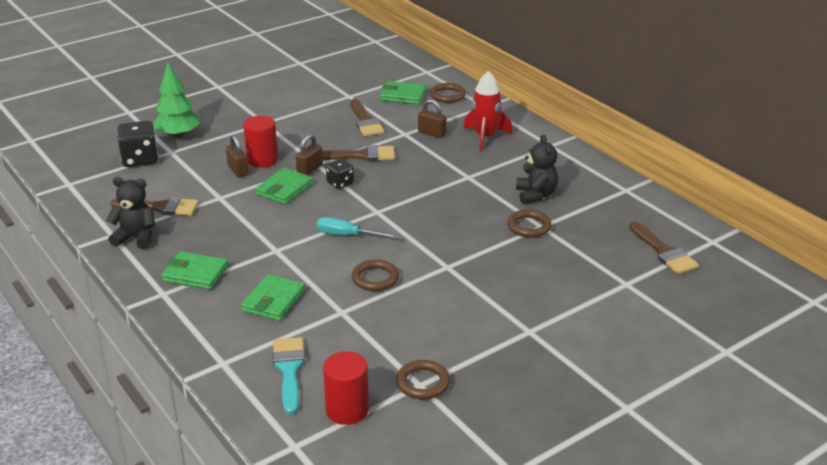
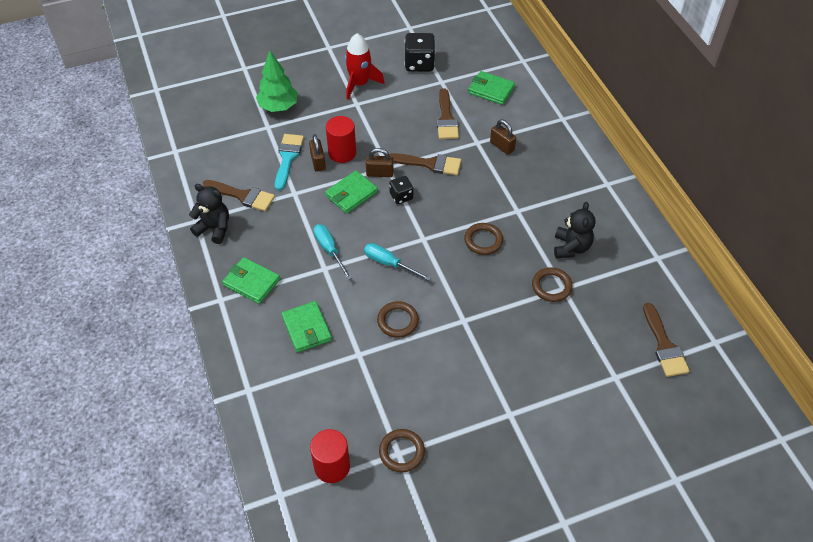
camera: 15 degrees right, 20 degrees up
(140, 159) = (239, 132): black dice -> black dice (419, 64)
(274, 301) = (306, 328): green wallet -> green wallet turned 60 degrees counterclockwise
(276, 235) = (329, 250): none -> turquoise screwdriver
(289, 370) = (298, 411): turquoise brush -> turquoise brush (288, 158)
(310, 169) = (379, 173): brown padlock -> brown padlock turned 45 degrees clockwise
(447, 95) = (532, 97): brown ring -> brown ring (483, 240)
(485, 137) = (549, 161): red rocket -> red rocket (360, 84)

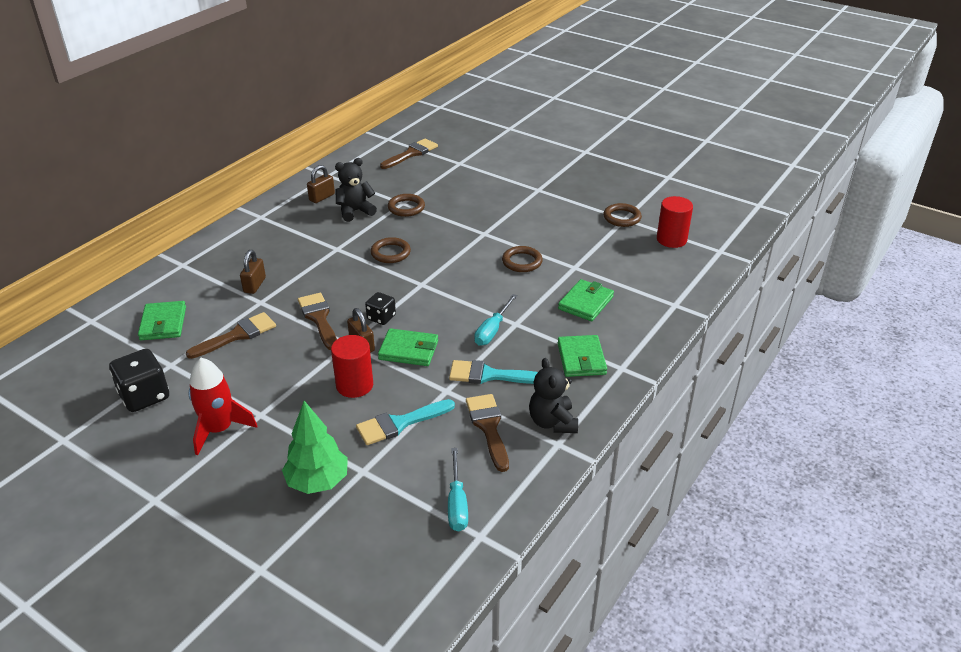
camera: 125 degrees left, 15 degrees down
(286, 222) = (489, 375): none -> turquoise brush
(318, 162) = (385, 396): brown padlock -> brown padlock (322, 197)
(389, 263) = (469, 290): turquoise screwdriver -> turquoise screwdriver (457, 503)

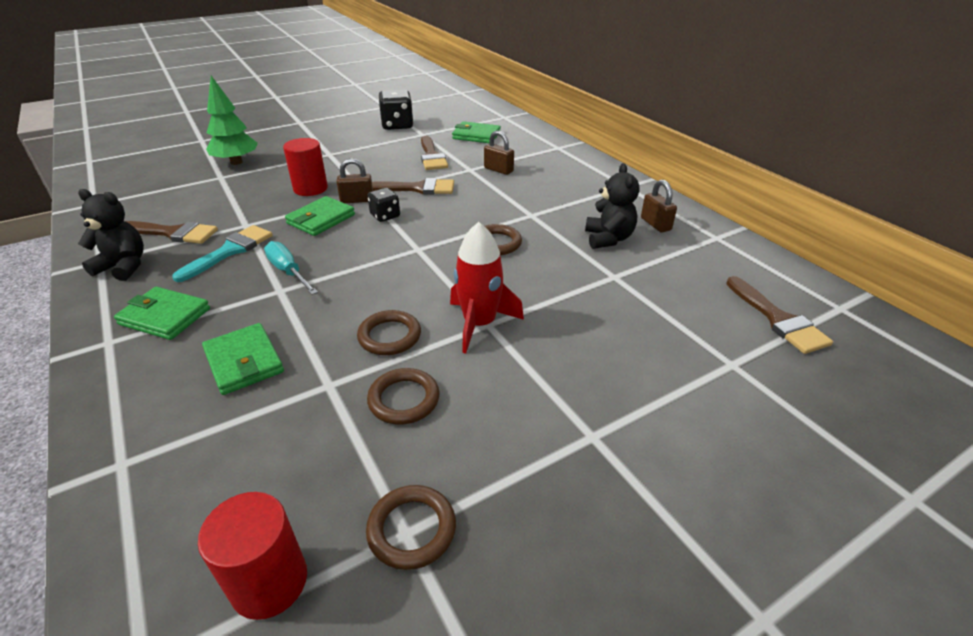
camera: 115 degrees right, 0 degrees up
(219, 429) = (333, 141): red rocket -> red rocket (480, 324)
(399, 423) = (241, 198): turquoise brush -> none
(406, 208) = (598, 276): brown ring -> brown ring (404, 399)
(457, 503) = (132, 202): turquoise screwdriver -> none

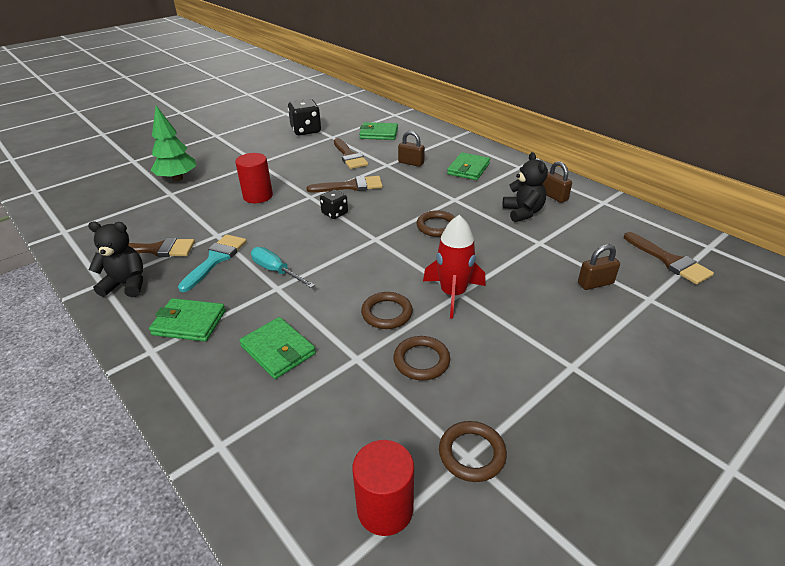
camera: 10 degrees left, 0 degrees up
(321, 219) = (281, 222): green wallet -> green wallet (468, 169)
(357, 200) = (304, 202): brown padlock -> brown padlock (595, 283)

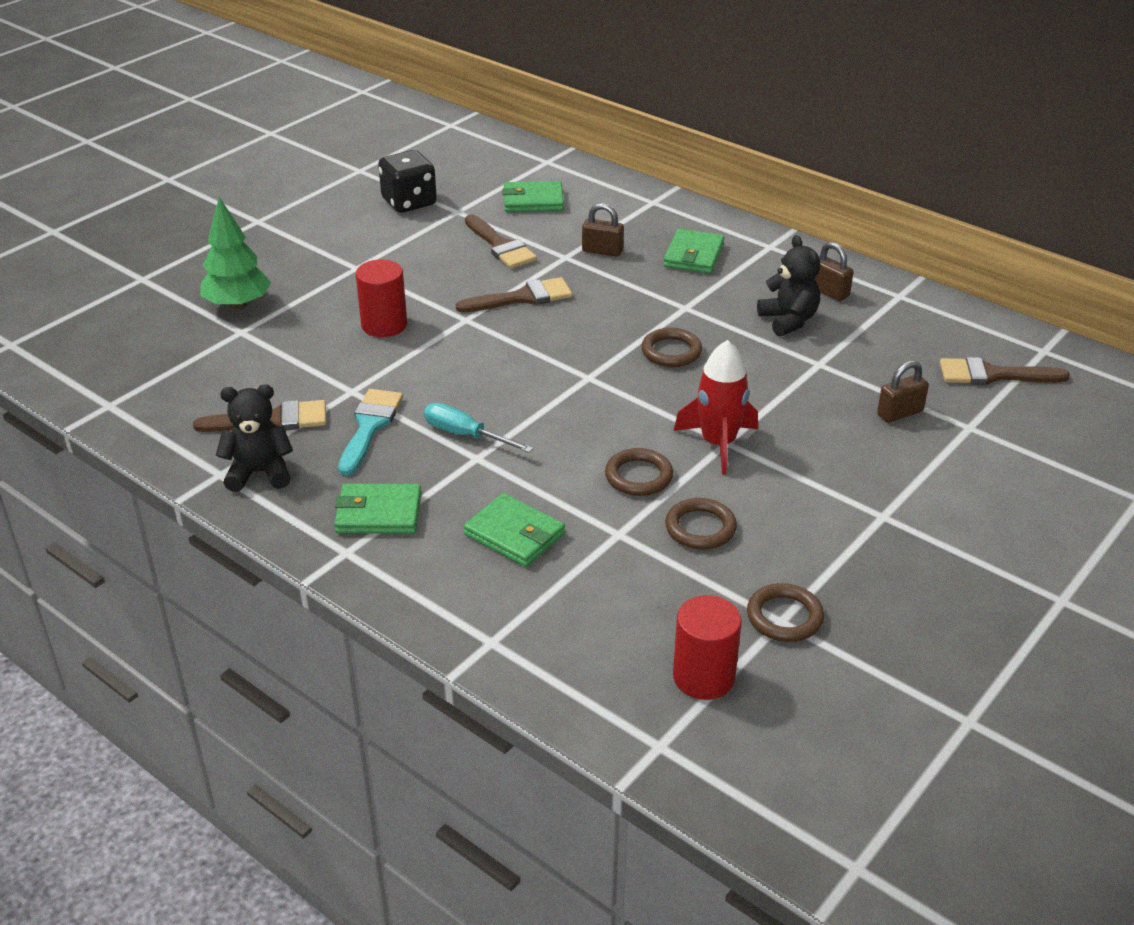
camera: 10 degrees left, 0 degrees up
(335, 213) = (515, 343): black dice -> none
(670, 261) = (993, 375): brown brush -> brown brush turned 135 degrees clockwise

